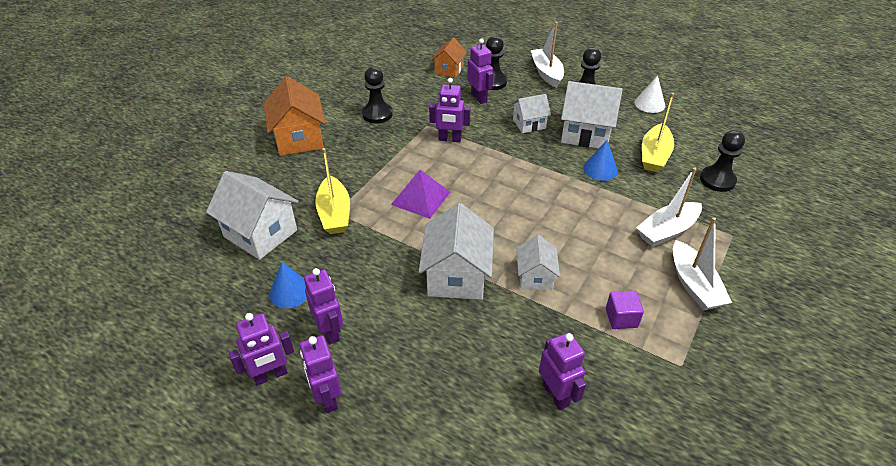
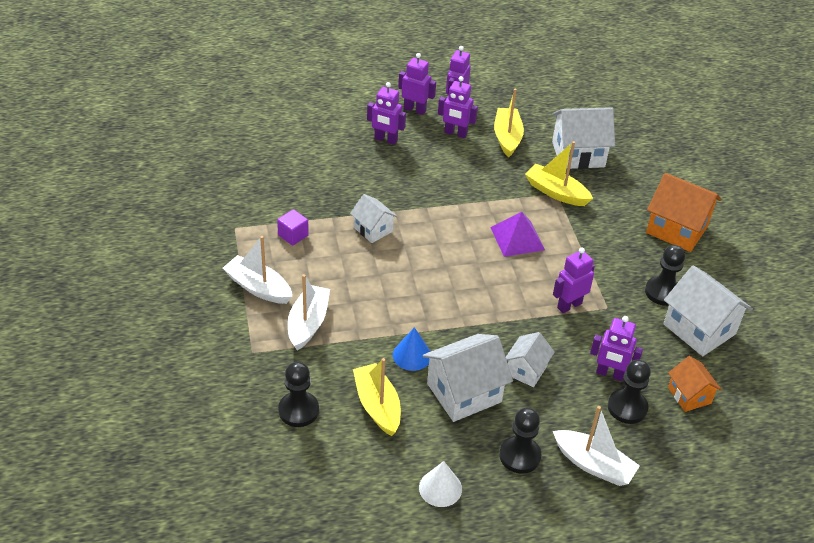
camera: 135 degrees right, 0 degrees up
(290, 291) = (507, 137): blue cone -> yellow boat
(457, 276) = (423, 201): white house -> white house (699, 329)
(556, 395) = (298, 173): purple robot -> purple robot (385, 140)

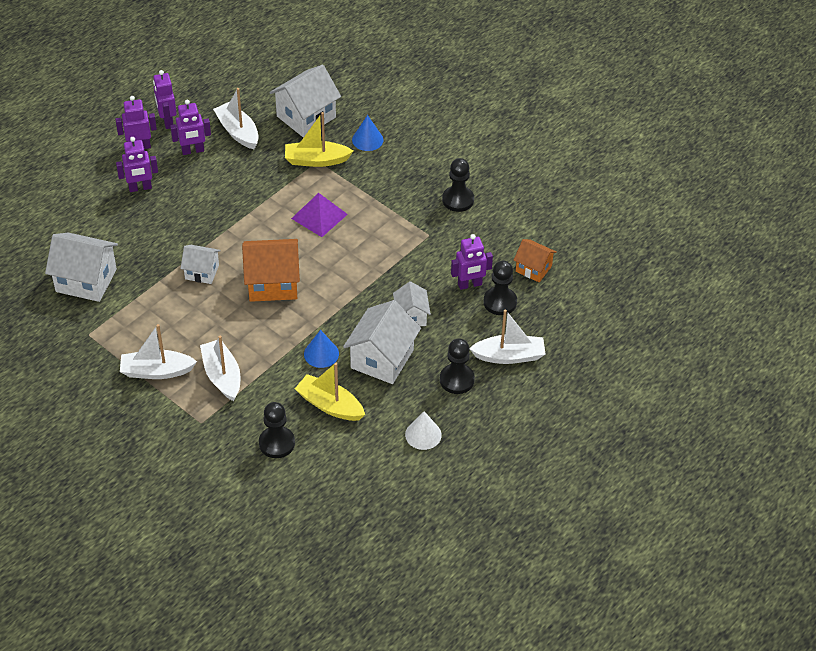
camera: 35 degrees left, 5 degrees up
(293, 235) = (142, 313): purple cube -> none
(507, 137) = (238, 132): yellow boat -> white boat
(569, 305) = (401, 249): purple robot -> none
(618, 199) = (367, 139): none -> blue cone
(677, 229) = (429, 142): orange house -> orange house (273, 283)
(699, 329) = (504, 214): white house -> white house (86, 280)

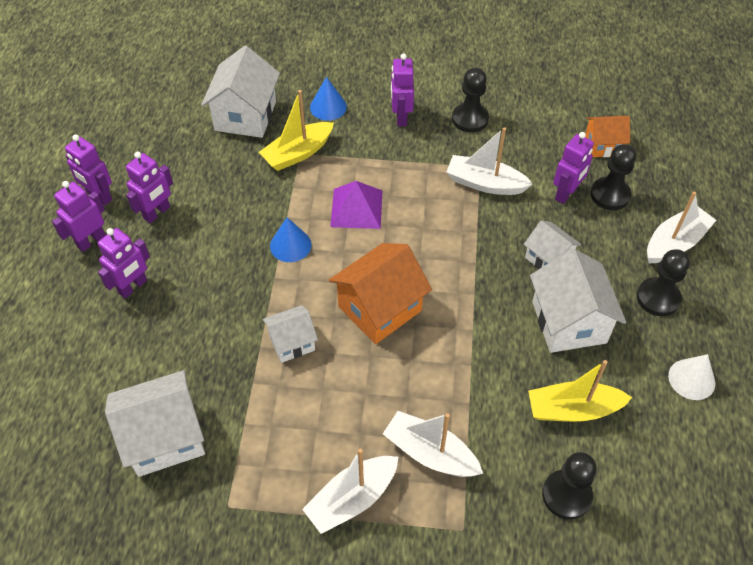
camera: 35 degrees left, 5 degrees up
(238, 132) = (188, 167): white boat -> white boat (485, 183)
(321, 354) = (505, 356): blue cone -> blue cone (290, 245)
(410, 173) = (401, 117): none -> purple robot

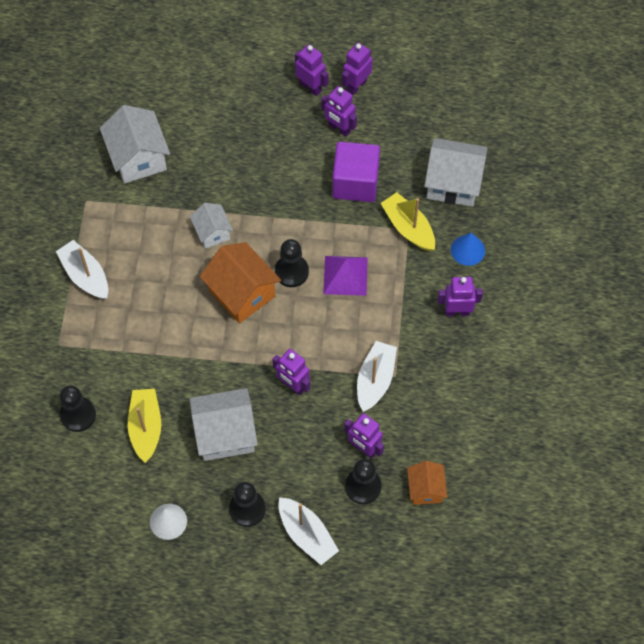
camera: 90 degrees right, 10 degrees up
(133, 287) = (266, 121): purple robot -> purple robot (293, 385)
(234, 198) = (355, 182): none -> purple cube
(290, 245) = (305, 227): blue cone -> none
(430, 453) = (116, 326): white boat -> none
(470, 119) = (457, 372): black pawn -> black pawn (291, 272)
(548, 259) = (290, 425): white house -> none

